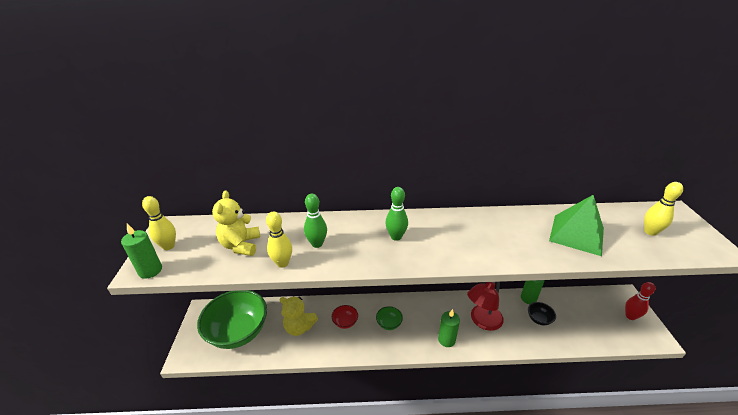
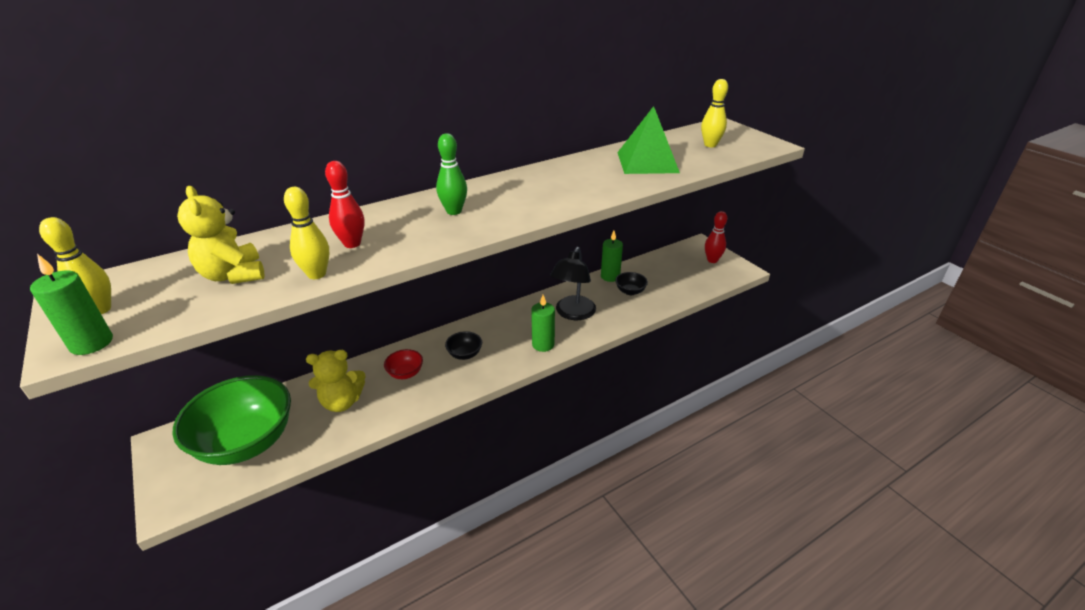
camera: 30 degrees left, 0 degrees up
(317, 244) = (352, 244): green bowling pin -> red bowling pin
(389, 324) = (465, 354): green bowl -> black bowl
(482, 321) = (573, 313): red lamp -> black lamp

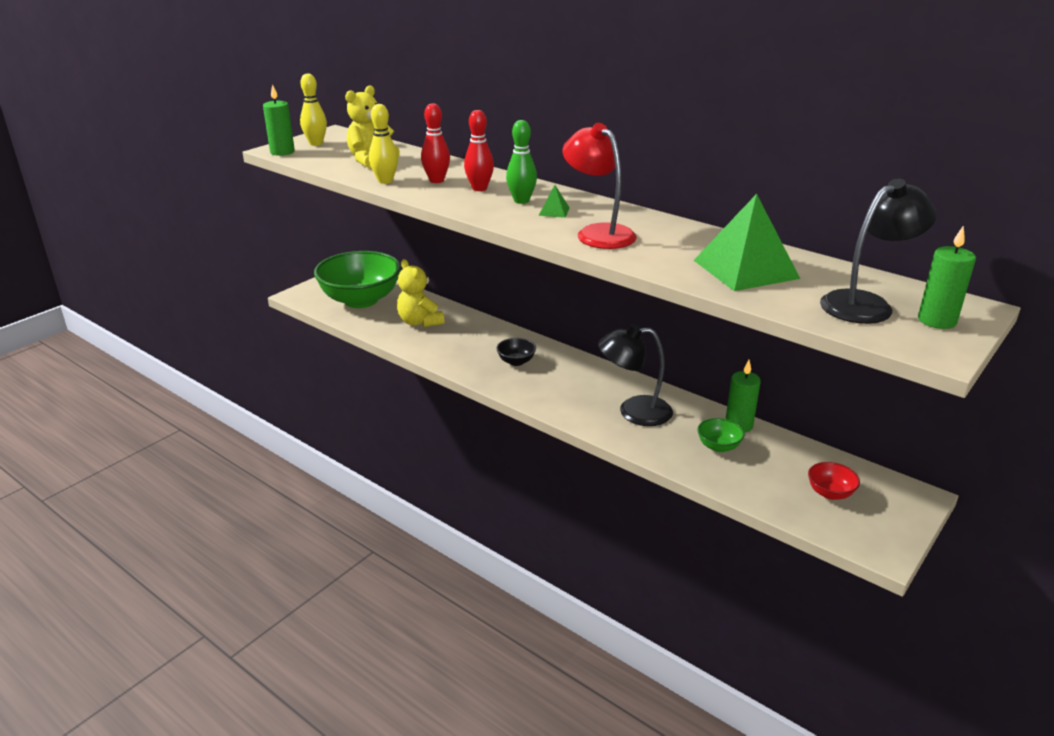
camera: 70 degrees right, 5 degrees down
(405, 373) = (471, 339): red bowl -> red bowl (830, 493)
(492, 202) = (554, 211): none -> green pyramid
(543, 344) = (562, 403): green candle -> green candle (936, 321)
(553, 194) = (598, 233): none -> red lamp
(630, 291) = (718, 446): black bowl -> green bowl
(710, 145) = (866, 304): yellow bowling pin -> black lamp
(712, 260) = (878, 514): red bowling pin -> red bowling pin (479, 188)

